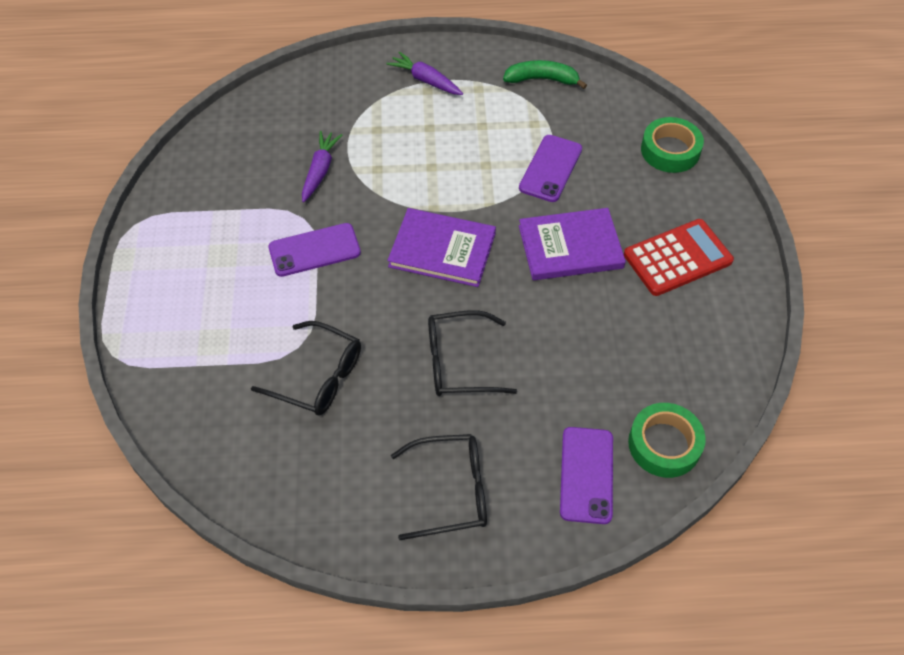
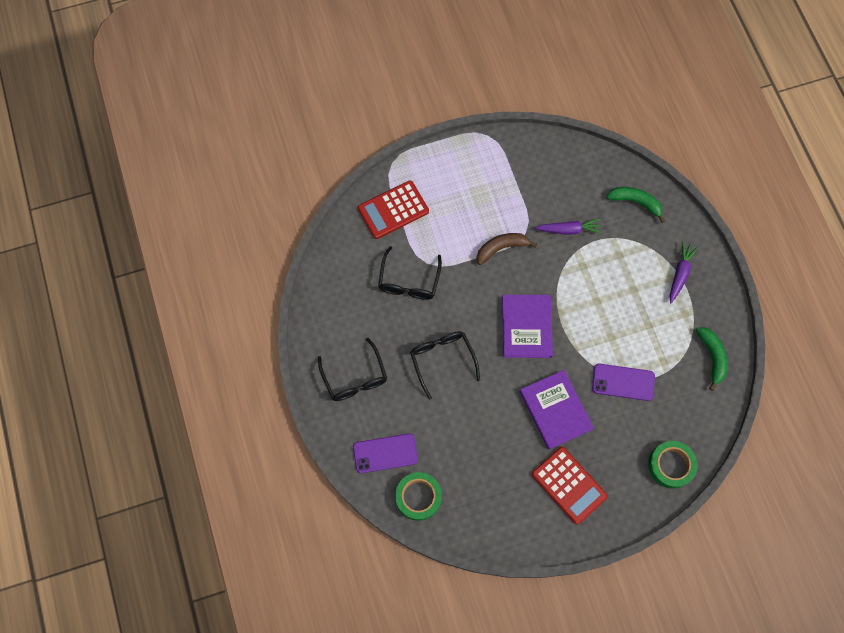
camera: 75 degrees right, 15 degrees up
(192, 371) = (393, 210): none -> red calculator
(312, 96) = (635, 202): none -> green banana
(314, 250) = (501, 248): purple phone -> brown banana

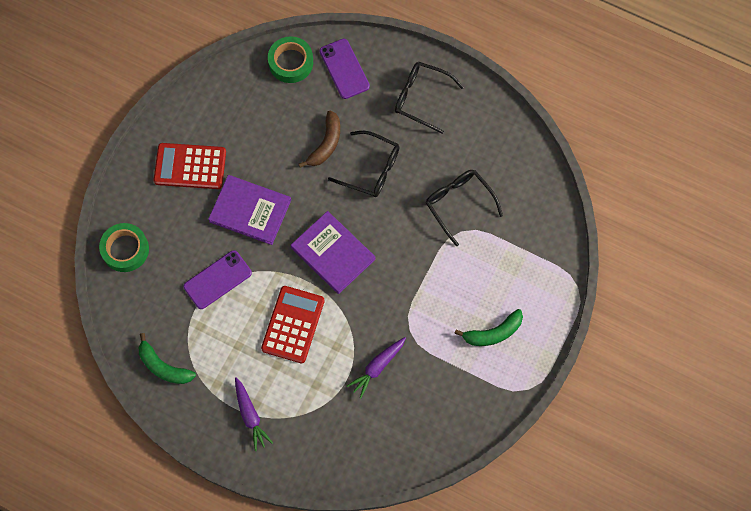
camera: 135 degrees right, 0 degrees up
(385, 453) = (344, 69): purple phone -> purple phone turned 60 degrees counterclockwise
(393, 210) = (532, 248): red calculator -> red calculator (293, 324)
(501, 248) = (415, 299): brown banana -> brown banana (326, 144)
(635, 202) = (345, 447): green banana -> green banana (493, 333)

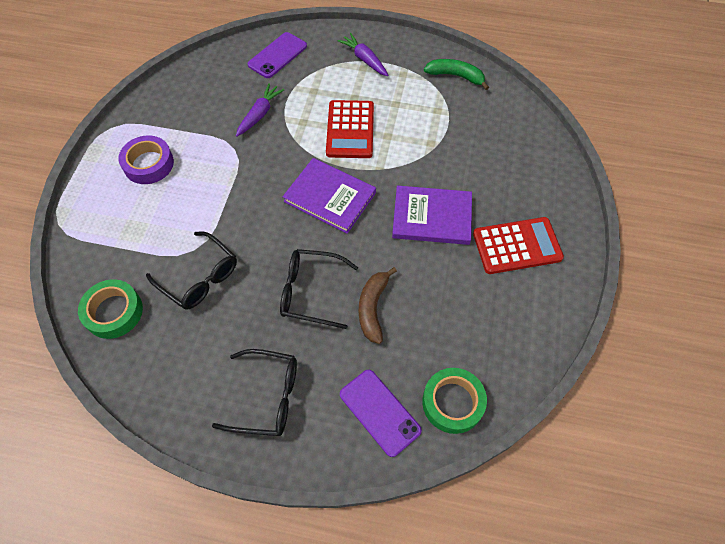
camera: 165 degrees right, 10 degrees down
(125, 249) = (540, 154): green tape -> green tape (114, 312)
(217, 280) = (438, 149): purple phone -> purple phone (277, 55)
(493, 333) = (148, 164): green banana -> purple tape

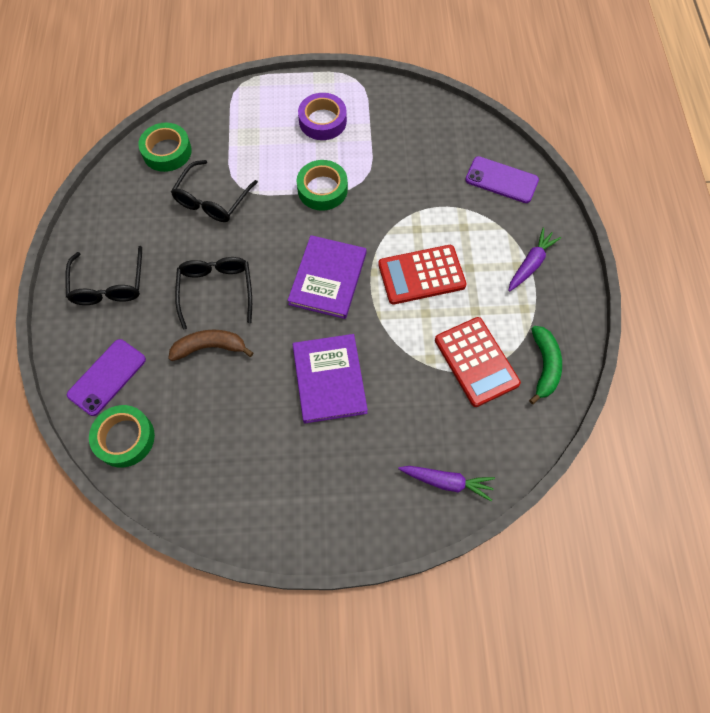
camera: 75 degrees right, 5 degrees up
(230, 181) = (322, 189): none -> green tape
(260, 114) = (413, 188): purple carrot -> purple carrot (447, 482)
(517, 246) = (314, 473): red calculator -> red calculator (476, 362)

